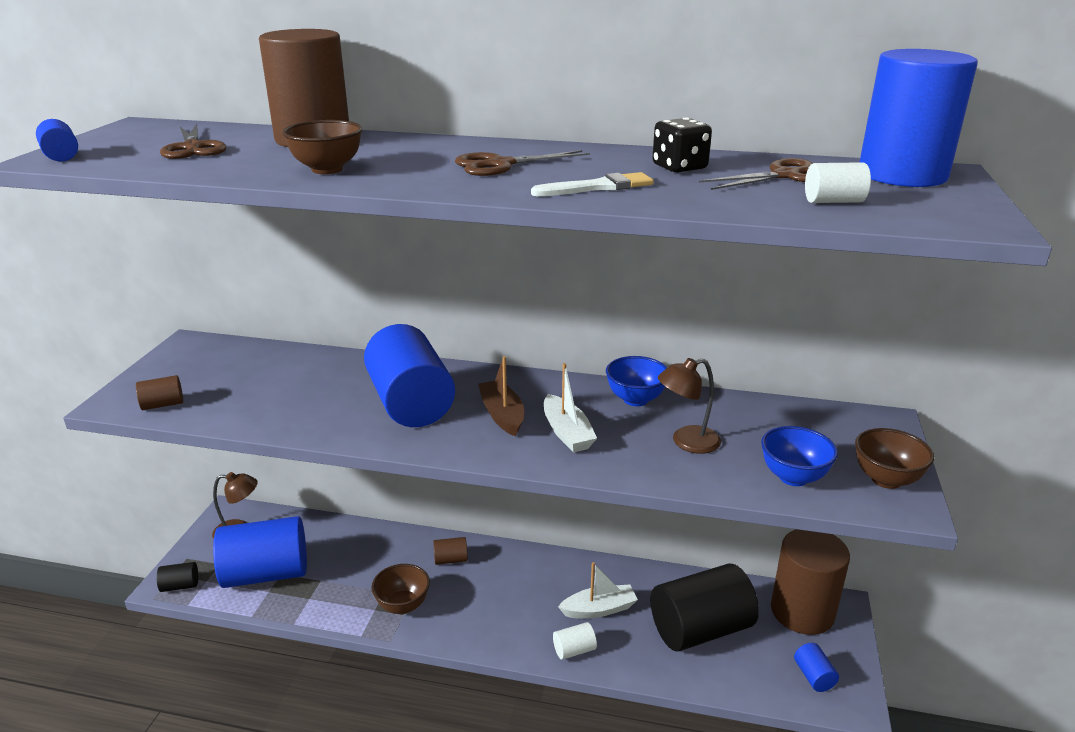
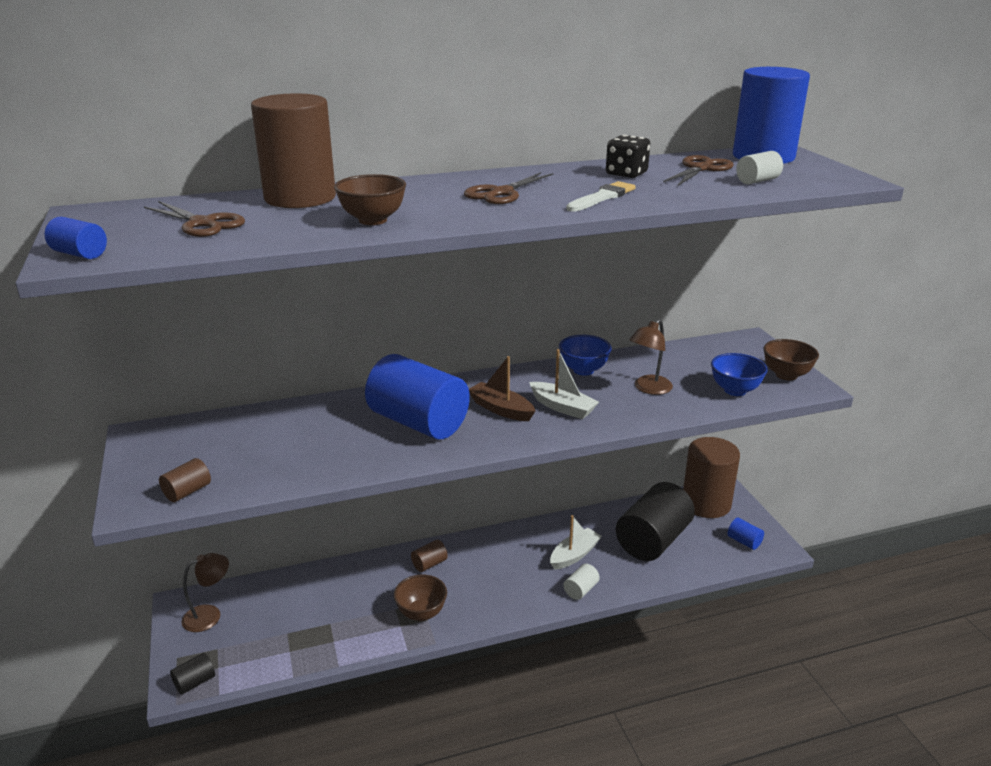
camera: 30 degrees left, 0 degrees up
(266, 573) = (272, 638): blue cylinder -> none

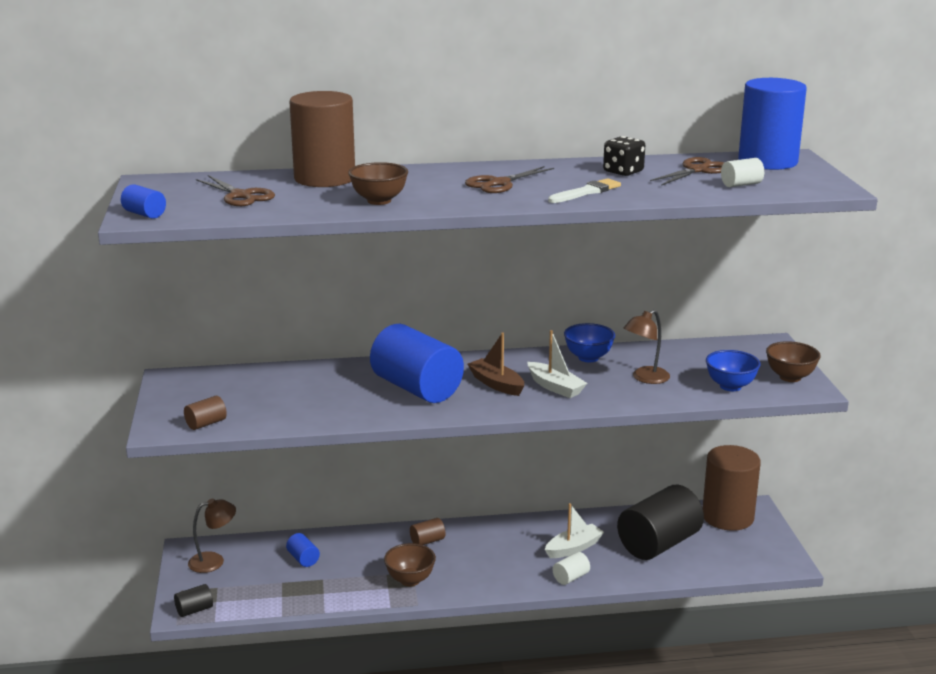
camera: 10 degrees right, 5 degrees down
(744, 541) = (754, 554): blue cylinder -> blue cylinder (303, 559)

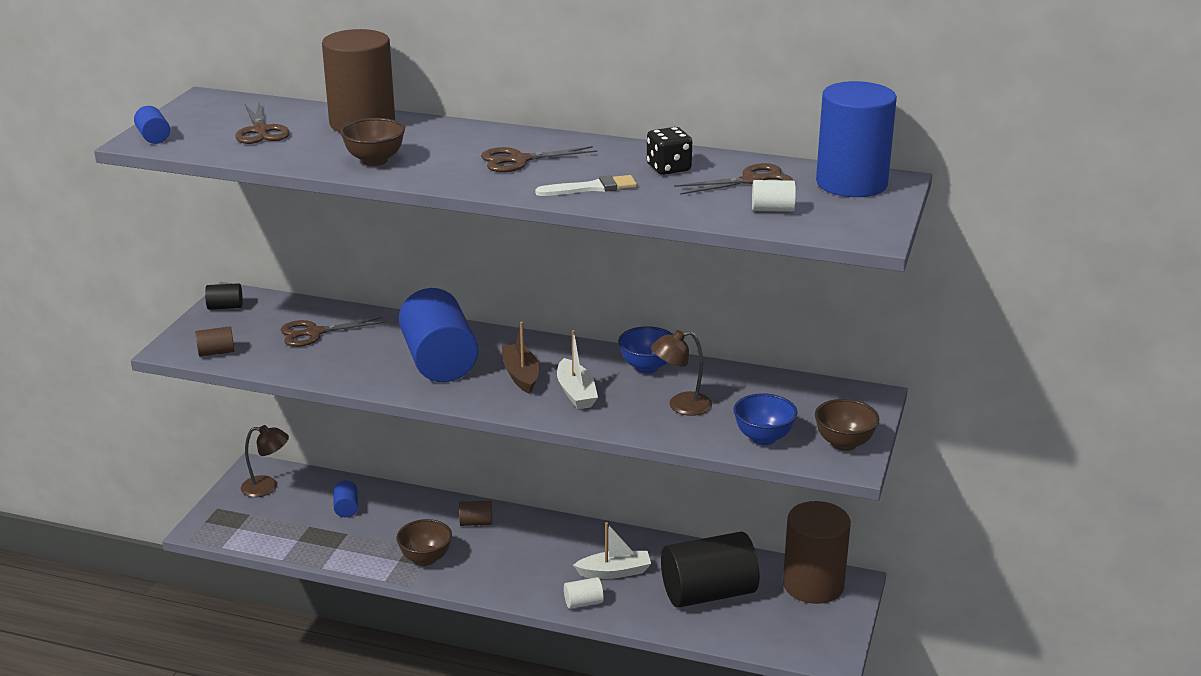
camera: 25 degrees right, 5 degrees up
(194, 610) = (213, 531): black cylinder -> black cylinder (225, 307)
(281, 390) = (314, 333): none -> brown scissors

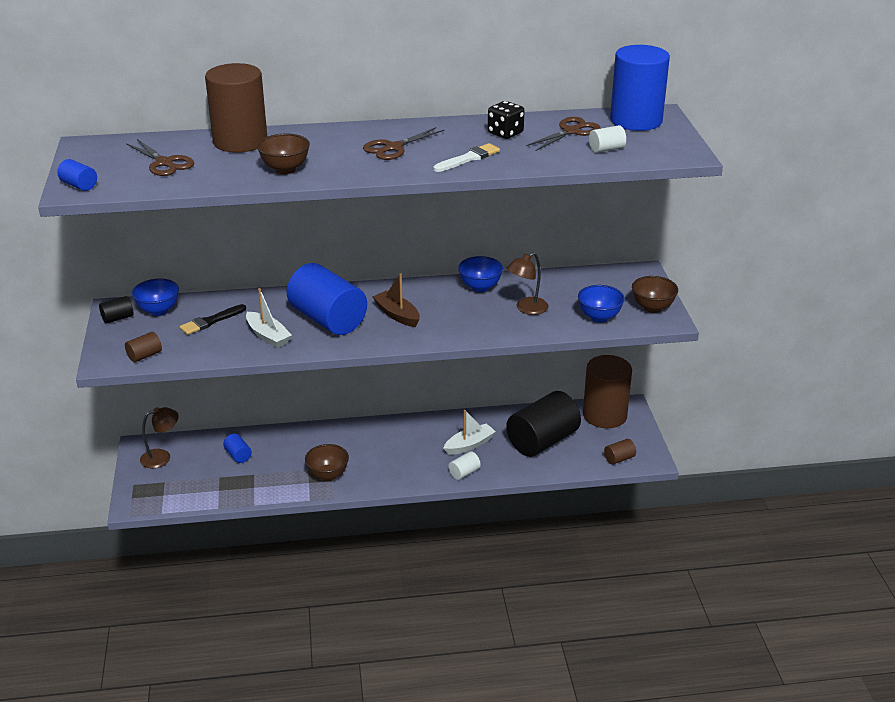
camera: 25 degrees left, 5 degrees up
(272, 309) = (158, 310): none -> blue bowl
(314, 333) = (211, 321): brown scissors -> black brush
(476, 523) = (345, 438): brown cylinder -> brown cylinder (619, 459)
(576, 393) = (447, 318): white boat -> white boat (268, 336)

